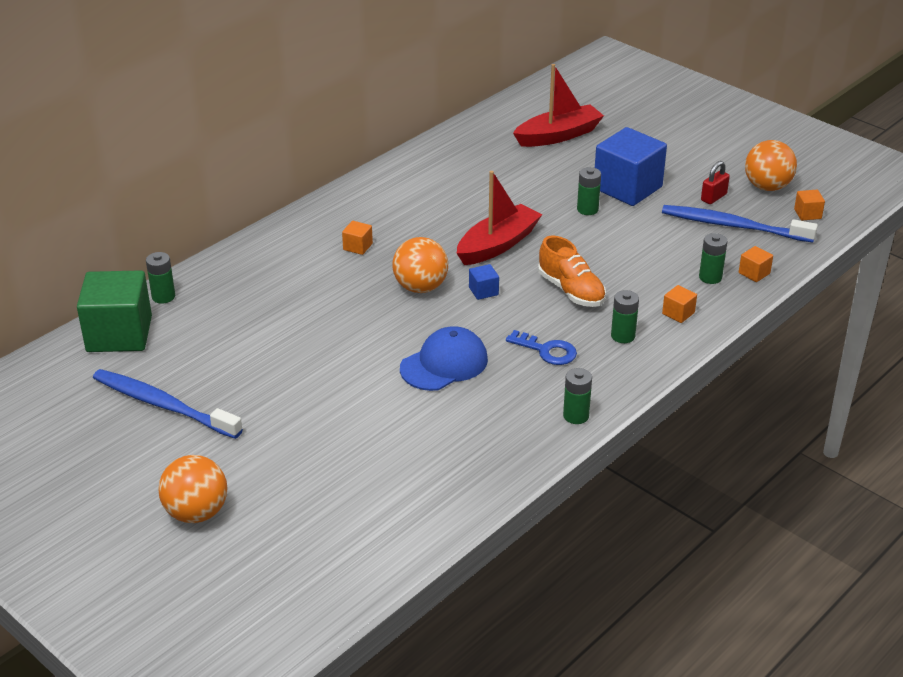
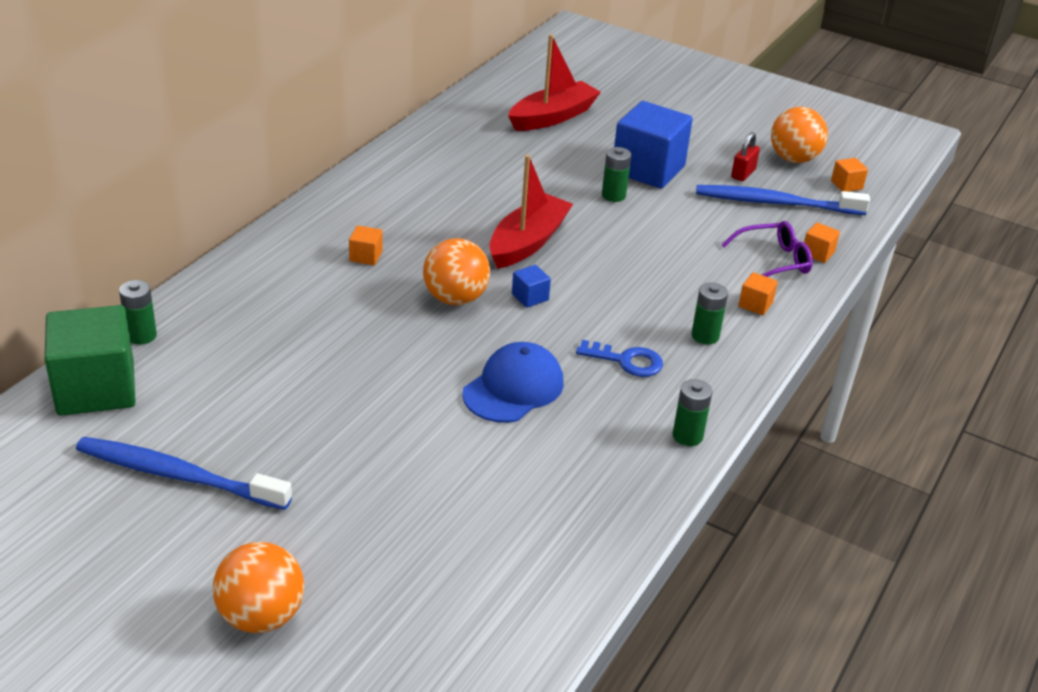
camera: 15 degrees left, 0 degrees up
(571, 291) = (628, 288): orange shoe -> none
(710, 277) = (773, 261): green battery -> purple glasses

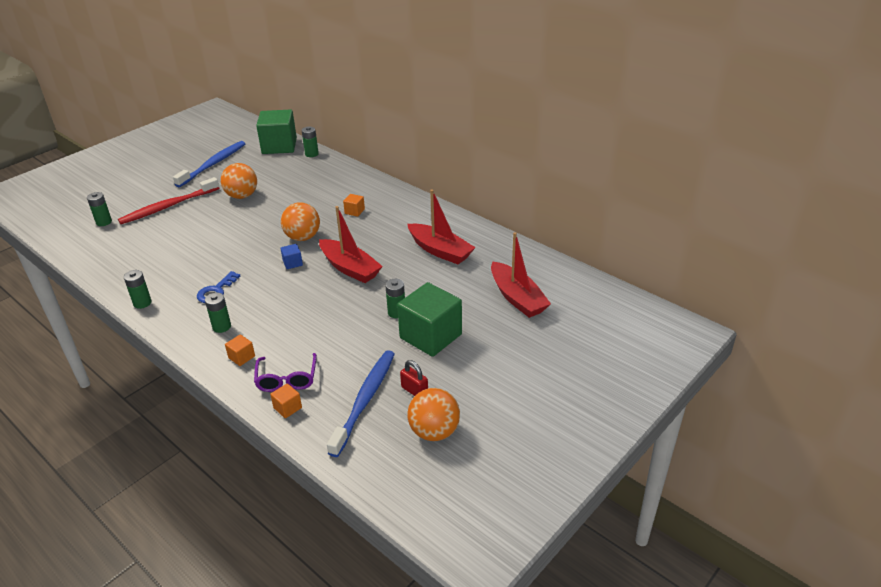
camera: 105 degrees right, 0 degrees up
(261, 616) = (124, 181): orange ball -> orange ball (242, 196)
(374, 498) = (168, 207): none -> red toothbrush
(451, 585) = (104, 222): none -> green battery
(464, 172) = (440, 251): none -> red boat
(513, 388) = (216, 249): blue cap -> none
(648, 169) = (430, 336): blue cube -> green cube
(846, 185) = (382, 458): orange cube -> none

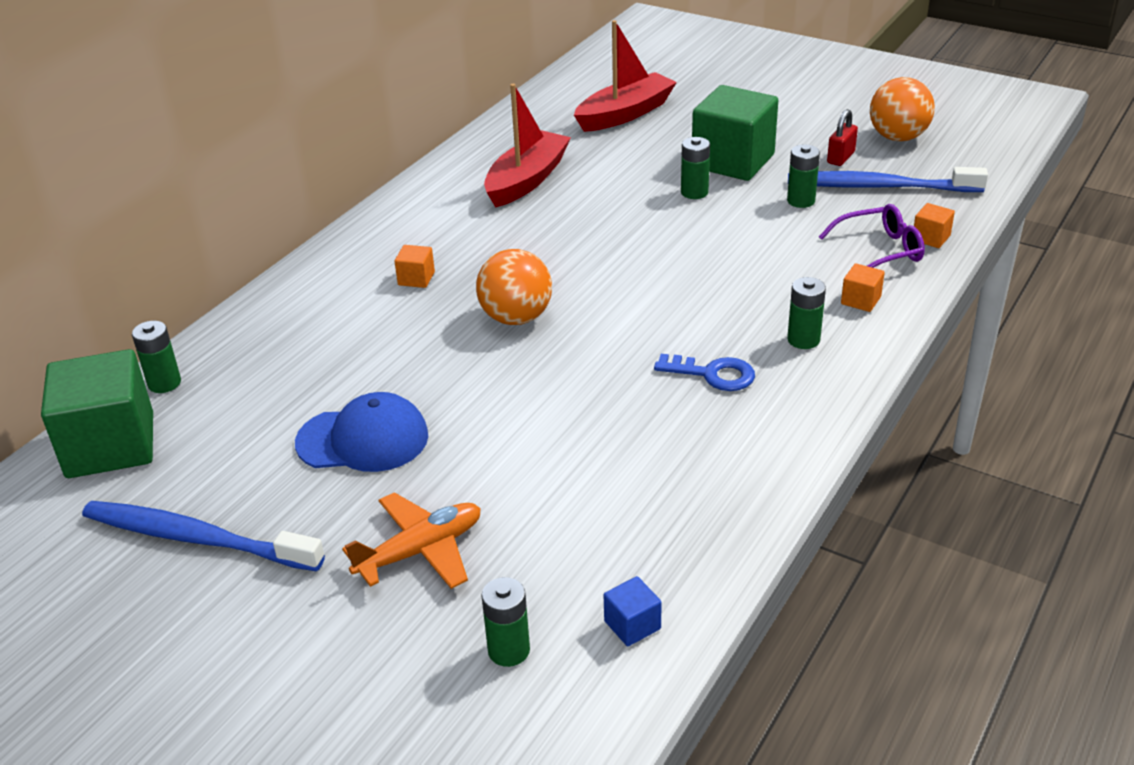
camera: 100 degrees left, 0 degrees up
(142, 303) = (786, 456): green battery -> green battery (801, 201)
(168, 207) = (420, 551): red toothbrush -> orange plane
(242, 196) = (363, 439): orange ball -> blue cap
(292, 263) = (601, 310): blue cube -> blue cube (632, 625)
(350, 268) = (598, 250): red boat -> none

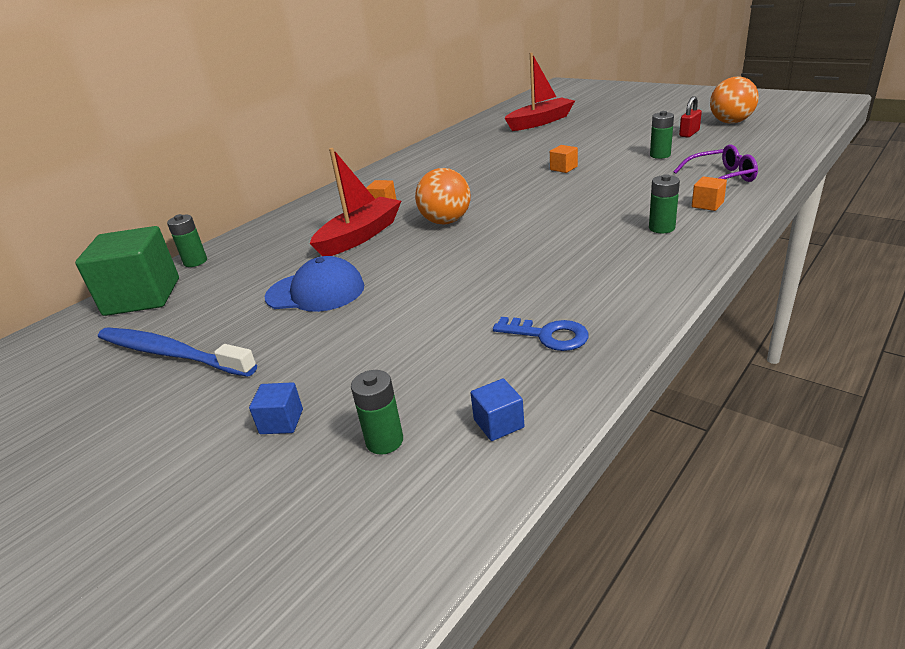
camera: 10 degrees right, 5 degrees down
(380, 630) = (281, 421): none -> blue cube
(420, 551) = (334, 364): orange plane -> none
(527, 180) = (470, 154): red boat -> red boat (360, 236)
(694, 192) = (583, 154): green battery -> none
(713, 374) = (588, 249): blue key -> blue key (548, 335)
(733, 161) = (611, 139): green cube -> none
(878, 187) = (718, 146): blue toothbrush -> none
(931, 238) = (761, 169): orange cube -> orange cube (563, 168)

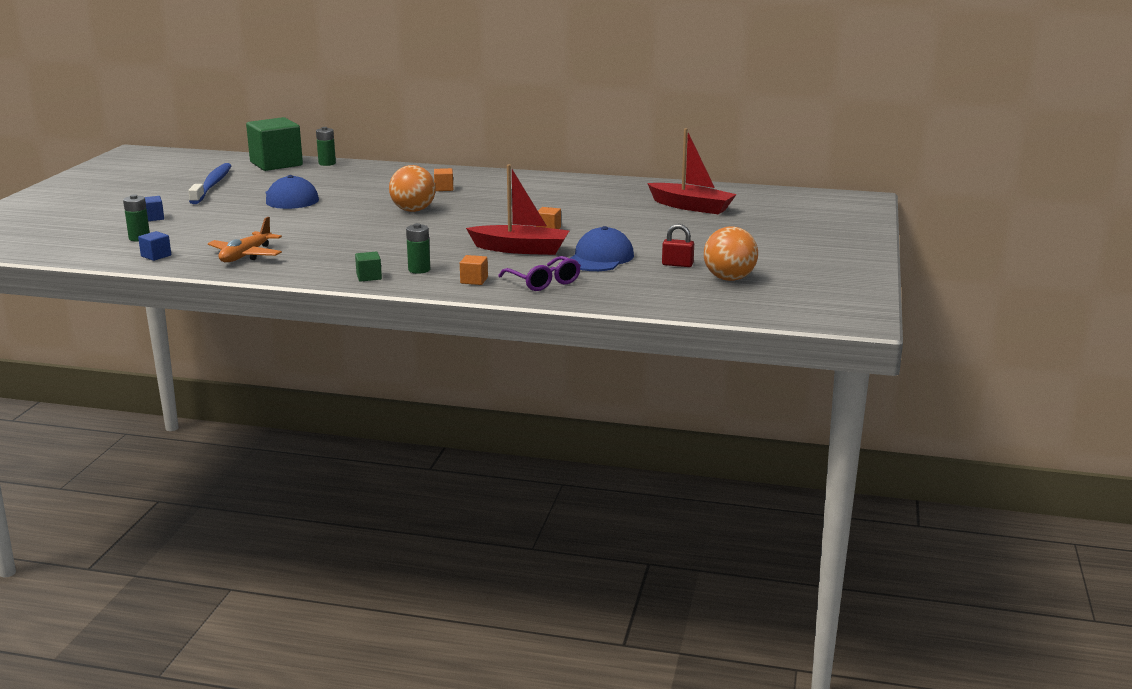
camera: 60 degrees right, 10 degrees down
(360, 236) = (379, 193): red boat -> red boat (521, 249)
(548, 335) = (246, 255): blue key -> orange plane
(660, 155) = (600, 258): green battery -> blue cap
(676, 255) = (369, 277): none -> green cube

